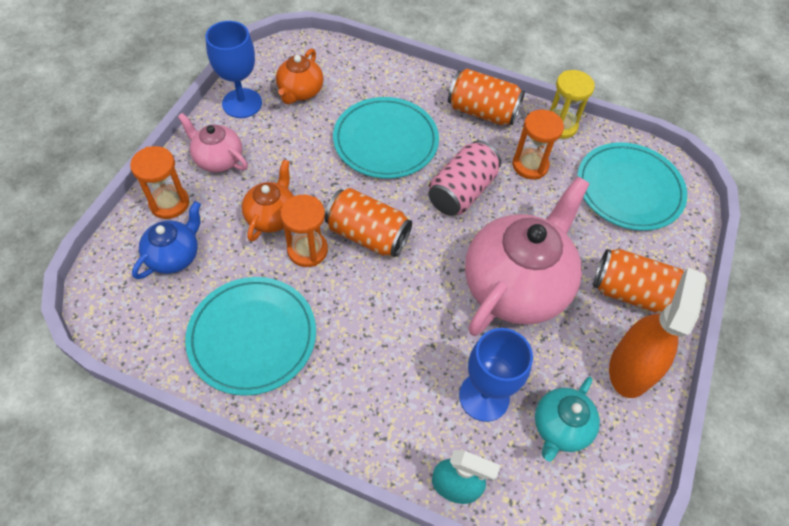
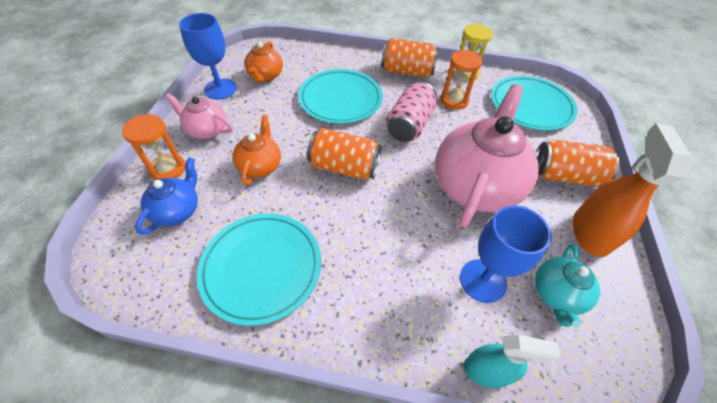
camera: 10 degrees left, 5 degrees down
(307, 250) = (296, 187): orange hourglass -> none

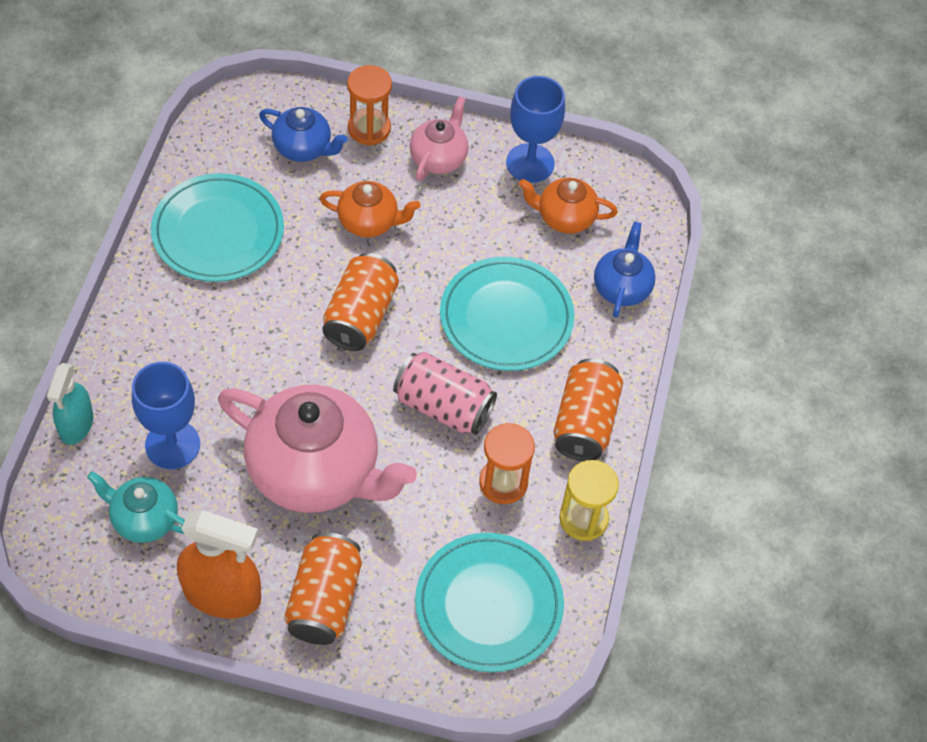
camera: 90 degrees right, 5 degrees up
(317, 57) = (622, 287): none -> blue teapot

